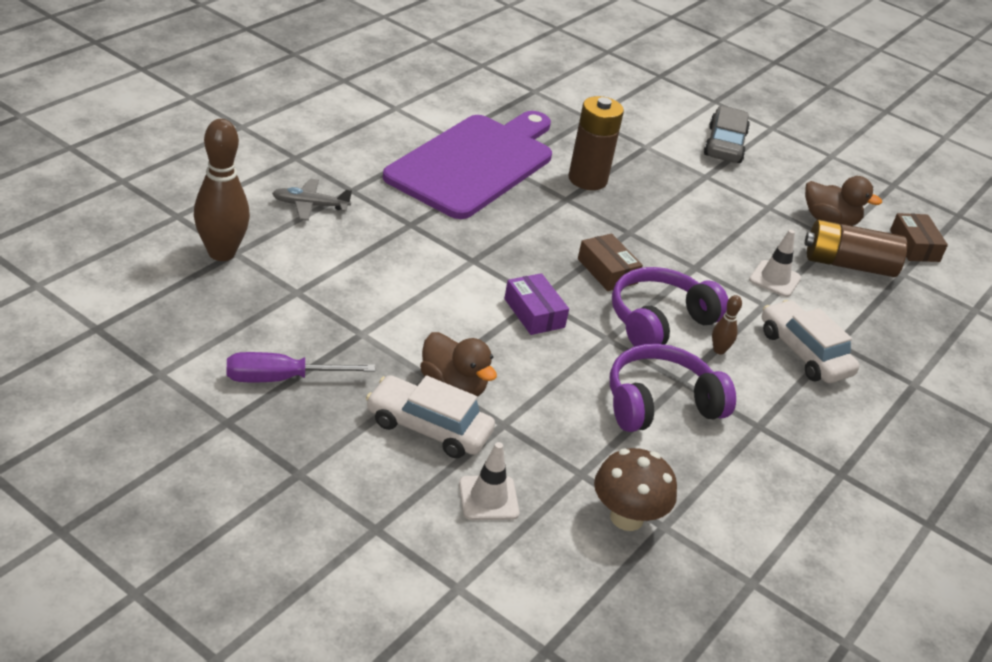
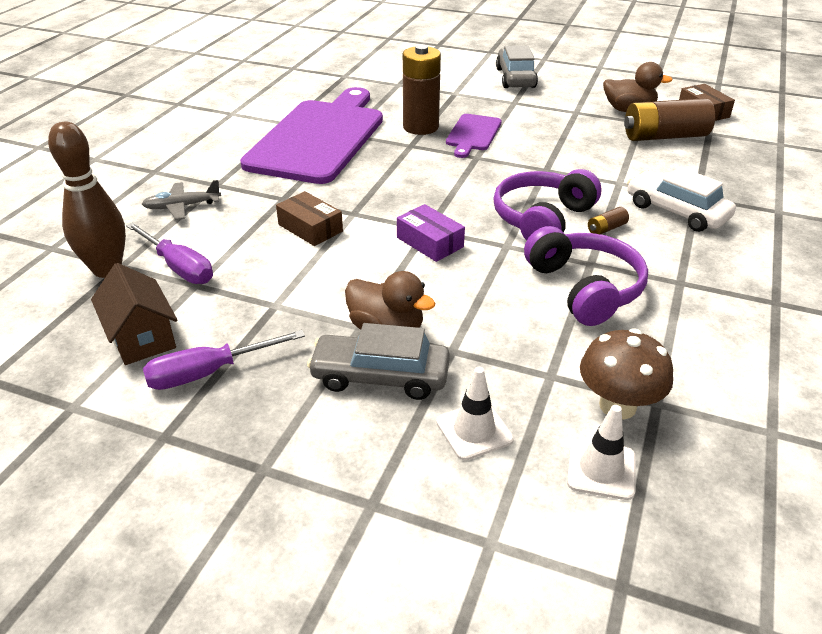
camera: 10 degrees left, 0 degrees up
(234, 328) = (141, 337): none -> brown house
(287, 270) = (179, 267): none -> purple screwdriver
(428, 427) = (380, 376): white car -> grey car
(607, 271) = (475, 191): brown box -> brown box (310, 228)
(639, 204) = (473, 134): none -> purple cutting board
(660, 404) = (584, 288): purple headphones -> purple headphones turned 105 degrees clockwise
(719, 350) = (606, 229): brown bowling pin -> brown battery
(774, 279) = (615, 162): white traffic cone -> white traffic cone (601, 469)

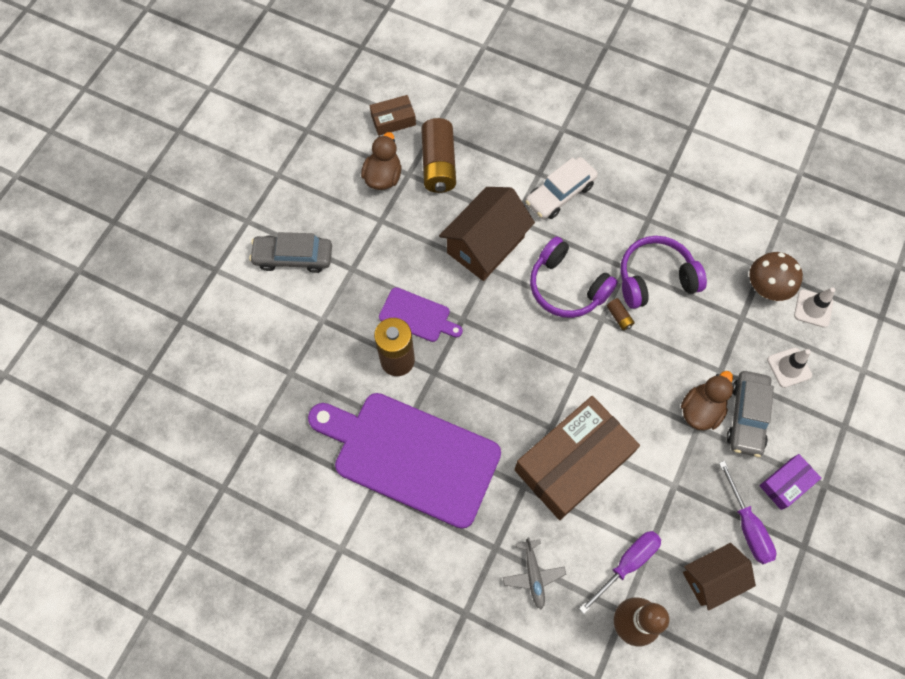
camera: 85 degrees left, 30 degrees up
(310, 228) = (573, 462): brown box -> brown box, size x2.18
(430, 242) = (596, 372): purple box -> purple box (786, 483)
(575, 166) = (485, 245): none -> brown house
(606, 229) = (582, 246): brown battery -> brown battery (619, 317)

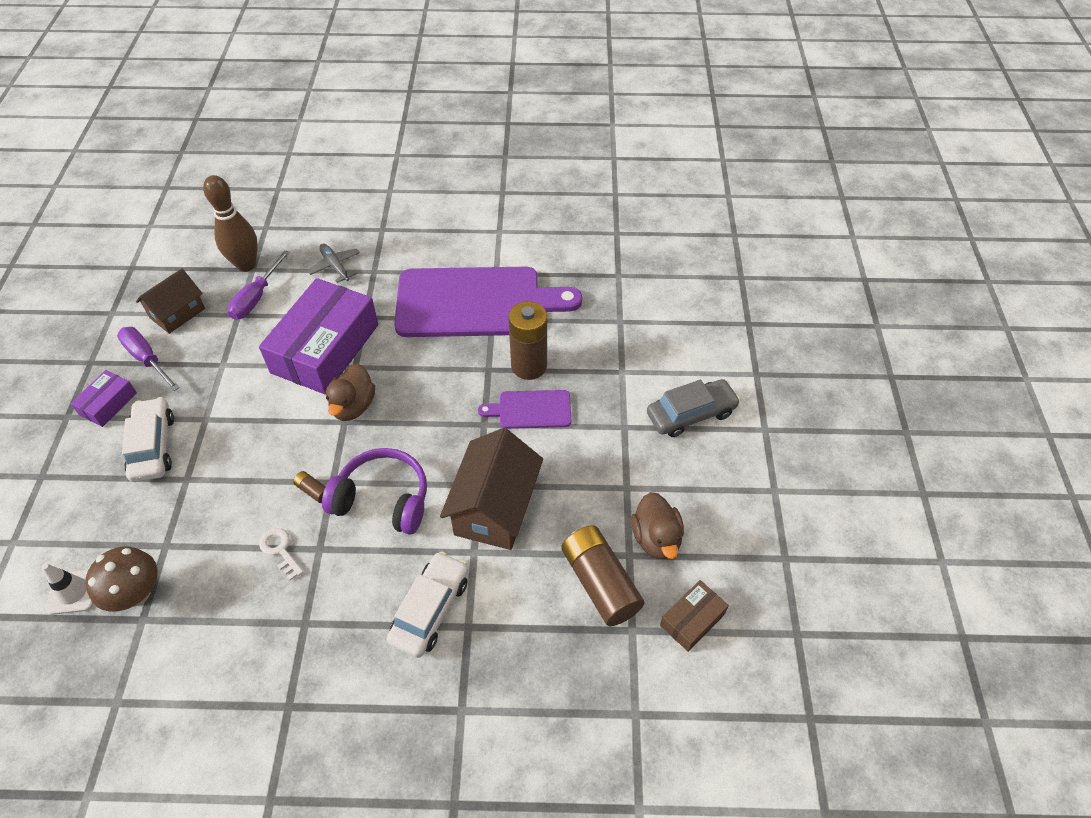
camera: 155 degrees right, 15 degrees down
(573, 462) = (325, 348): brown box -> purple box
(655, 278) = (280, 550): purple headphones -> white key
(701, 410) = (204, 435): brown duck -> brown duck (353, 406)
(746, 416) = (153, 446): grey car -> white car
(789, 367) = (105, 512): white traffic cone -> none

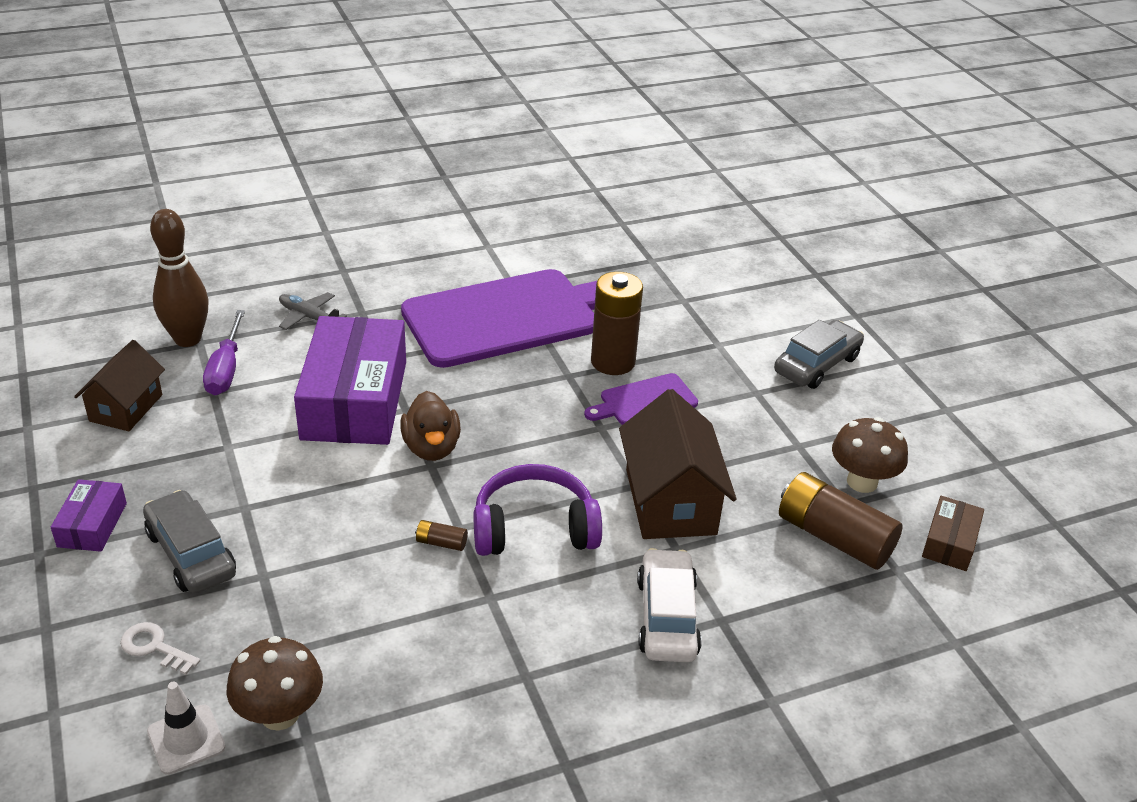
camera: 25 degrees left, 15 degrees down
(147, 359) = (115, 464): purple screwdriver -> none
(153, 446) = (191, 553): white car -> grey car
(280, 550) = (441, 613): white key -> white key (154, 647)
(656, 538) = (862, 482): brown duck -> brown mushroom

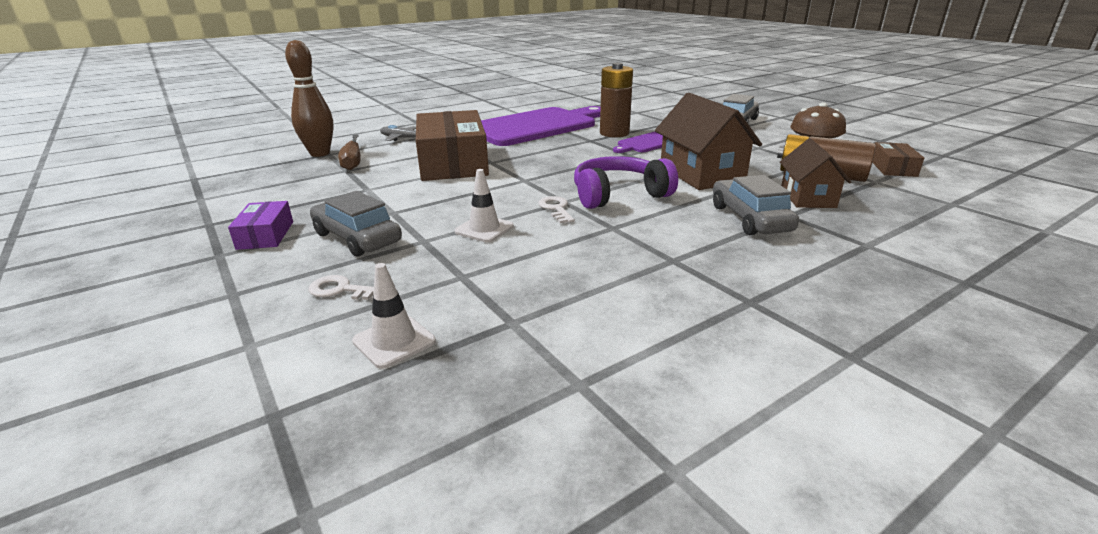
camera: 10 degrees left, 10 degrees down
(126, 408) = (281, 183): brown house -> brown house (807, 197)
(226, 369) = (353, 161): purple screwdriver -> brown screwdriver
(280, 714) = (477, 311): brown mushroom -> none
(339, 567) = (484, 229): none -> white traffic cone
(355, 400) = (453, 162): purple box -> brown box
(431, 448) = (520, 173): brown duck -> none
(441, 543) = (556, 209): brown battery -> white key
(667, 617) = (749, 219): white car -> grey car

